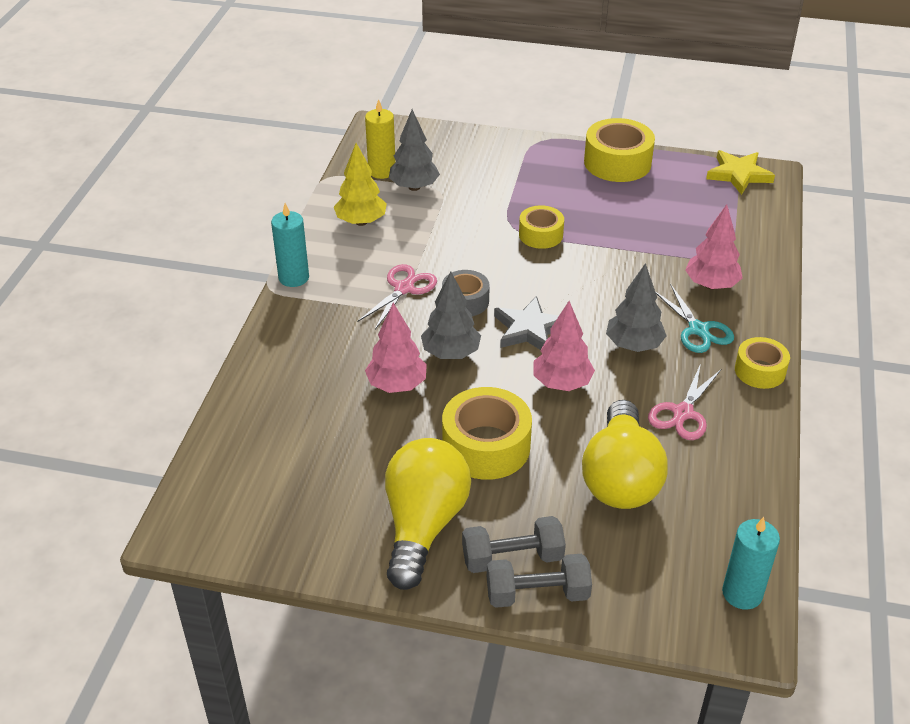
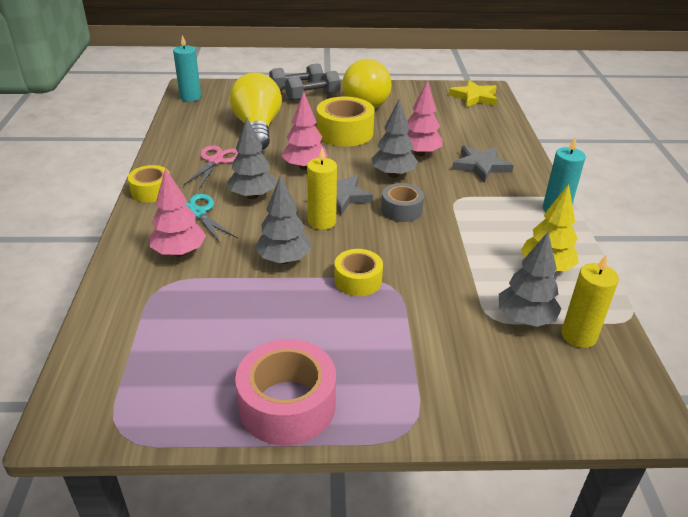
camera: 165 degrees right, 5 degrees down
(329, 351) = (481, 166): none -> grey star
(404, 288) = (458, 213): pink scissors -> none
(559, 299) = (322, 222): none -> yellow candle
(606, 263) = (284, 259): none -> grey tree
(617, 162) = (287, 405): yellow tape -> pink tape
(738, 175) = (112, 411): yellow star -> yellow star (474, 97)

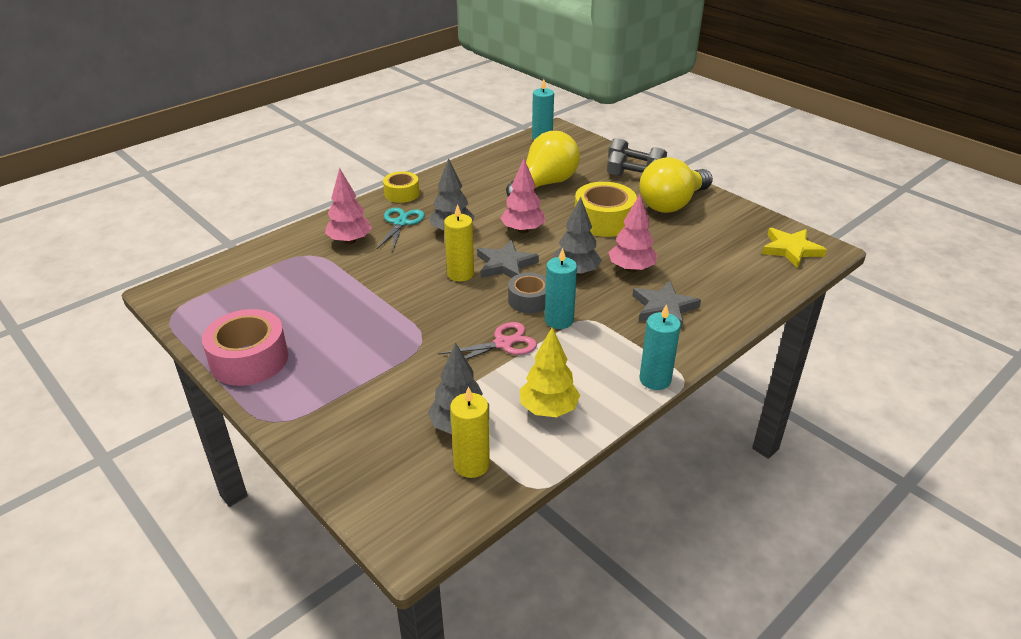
camera: 50 degrees right, 0 degrees up
(215, 161) = (474, 194): pink scissors -> pink scissors (503, 343)
(284, 259) = (394, 282): grey tree -> none
(358, 280) = (409, 324): yellow tape -> none
(443, 210) = (559, 320): none -> turquoise candle

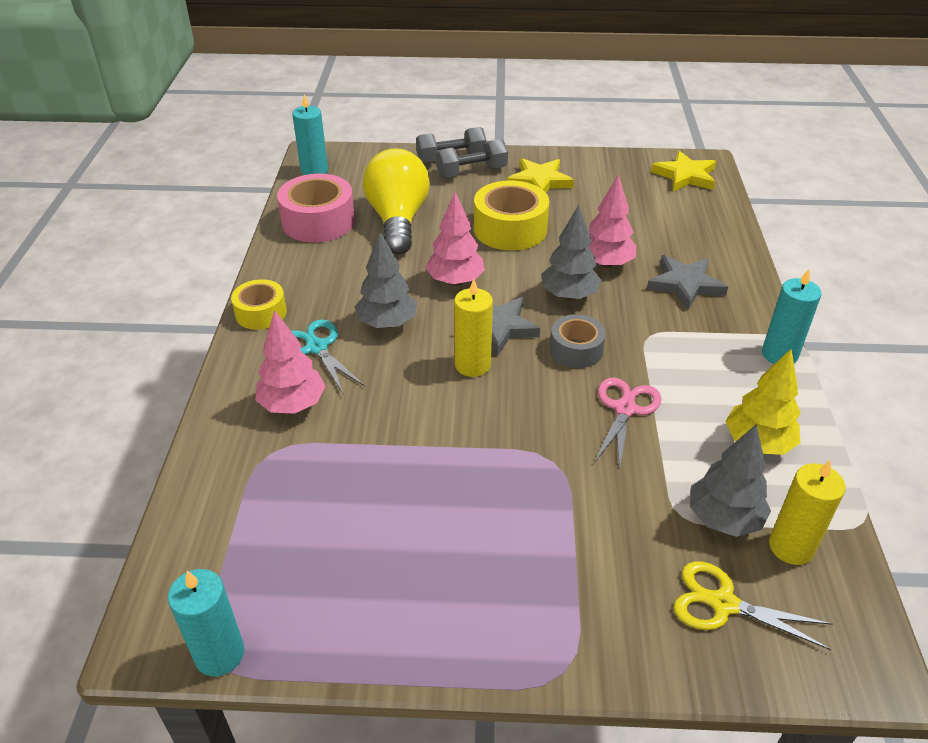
camera: 45 degrees left, 5 degrees up
(249, 359) = (415, 629): pink tape -> pink tape (318, 221)
(389, 457) = (723, 604): none -> yellow scissors
(559, 320) = (630, 352): turquoise candle -> turquoise candle (219, 654)
(672, 204) = (539, 181): yellow light bulb -> yellow star

